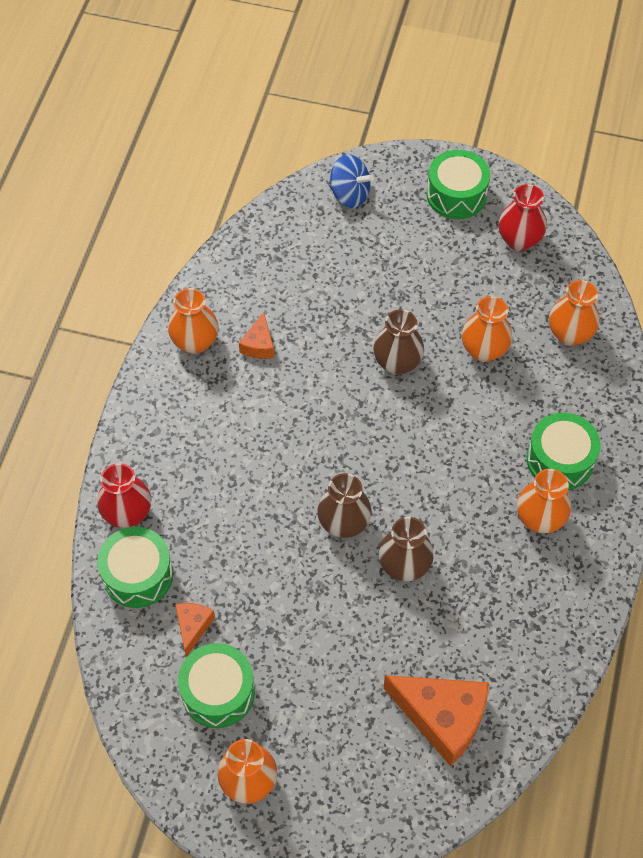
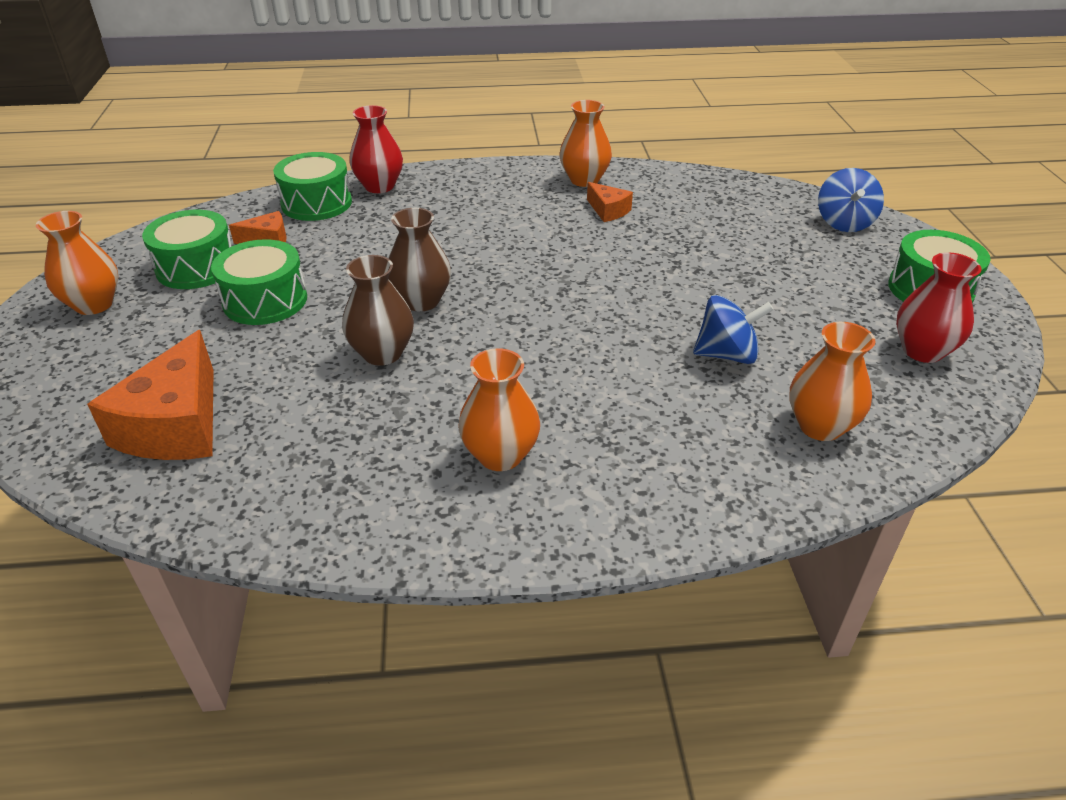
camera: 70 degrees right, 20 degrees down
(259, 344) = (608, 211): orange cheese -> orange cheese turned 120 degrees counterclockwise
(397, 363) = (654, 295): brown vase -> none
(484, 350) = (727, 354): orange vase -> blue spinning top
(560, 460) = (606, 457): green drum -> green drum (265, 300)

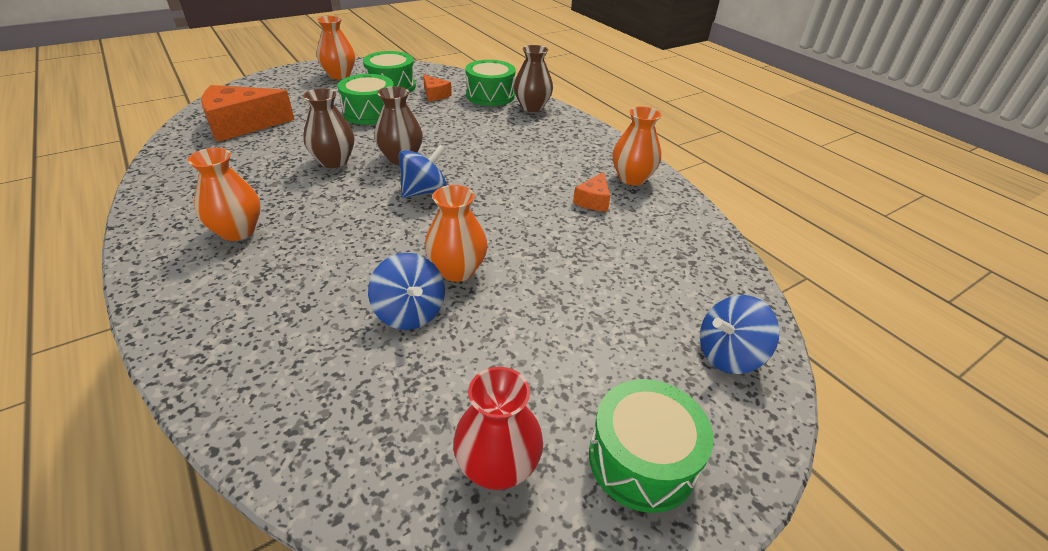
camera: 60 degrees right, 0 degrees up
(379, 186) = (532, 107): red vase -> brown vase
(513, 301) = (424, 191): none -> blue spinning top
(820, 426) = (321, 396): orange vase -> orange vase (457, 270)

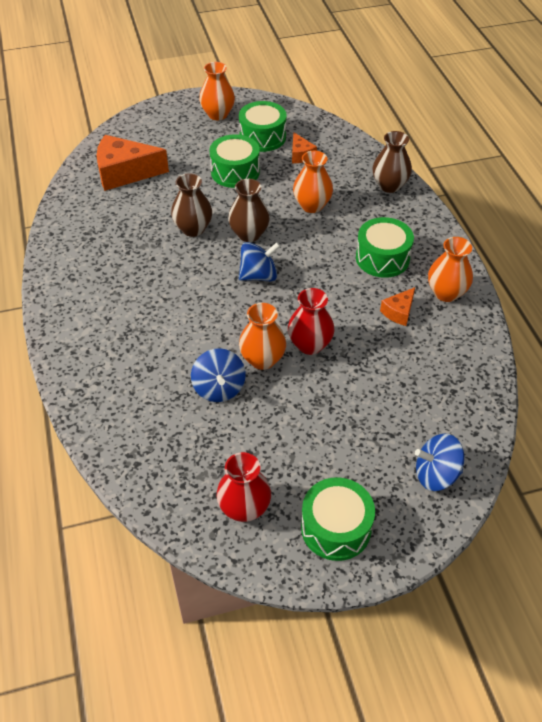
camera: 20 degrees right, 10 degrees up
(237, 231) = (112, 290): orange vase -> orange vase (312, 205)
(490, 95) = (354, 163): green drum -> green drum (382, 258)
(509, 246) = (310, 344): none -> red vase

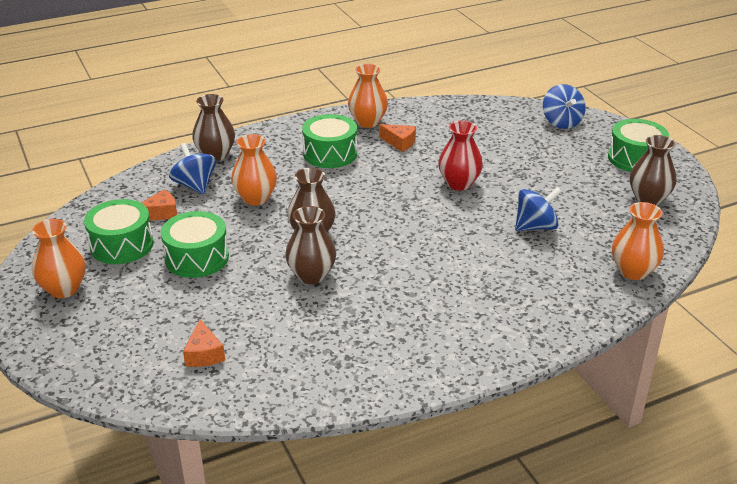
camera: 100 degrees left, 15 degrees down
(125, 173) = (204, 354): orange cheese -> orange cheese, size x0.50
(244, 508) = (648, 199): red vase -> brown vase
(259, 275) = (376, 221): blue spinning top -> blue spinning top (195, 185)
(262, 359) = (489, 207): orange vase -> orange vase (633, 271)

